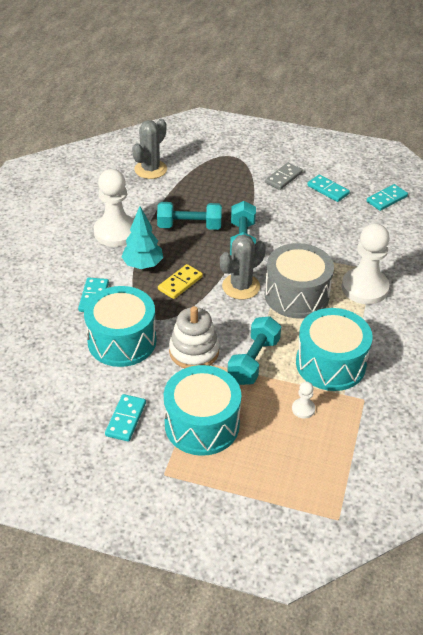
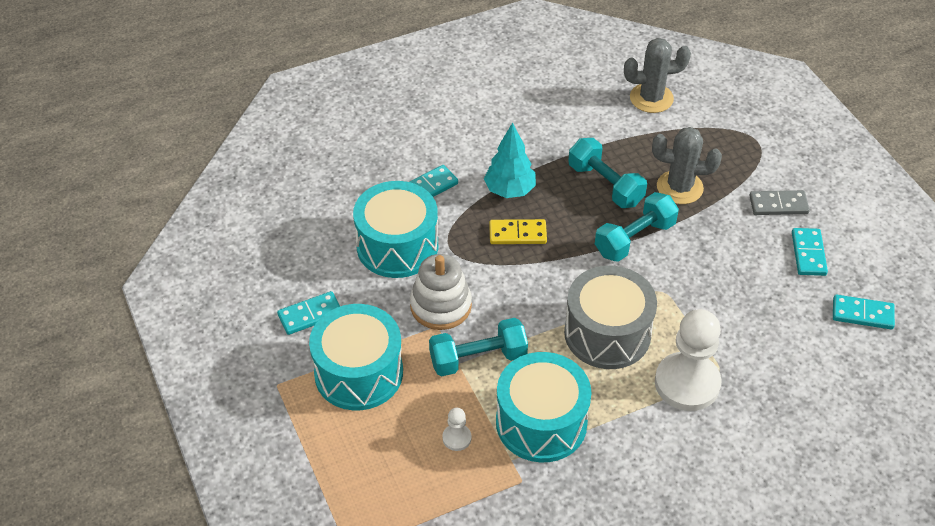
camera: 50 degrees right, 5 degrees up
(116, 232) = (530, 140): white pawn -> none
(241, 286) = (567, 282): grey cactus -> grey cactus (679, 187)

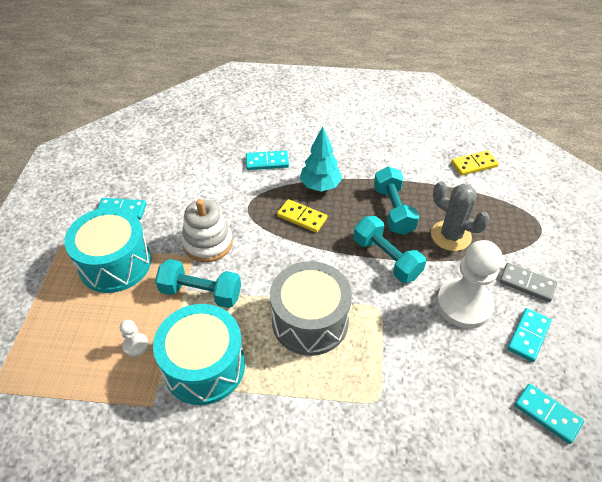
camera: 30 degrees right, 0 degrees up
(397, 246) = (214, 190): turquoise drum -> none
(634, 238) = (386, 258): turquoise dumbbell -> turquoise dumbbell turned 60 degrees clockwise
(651, 98) = (474, 164): grey cactus -> yellow domino
(687, 383) = (343, 395): white pawn -> white pawn (464, 304)

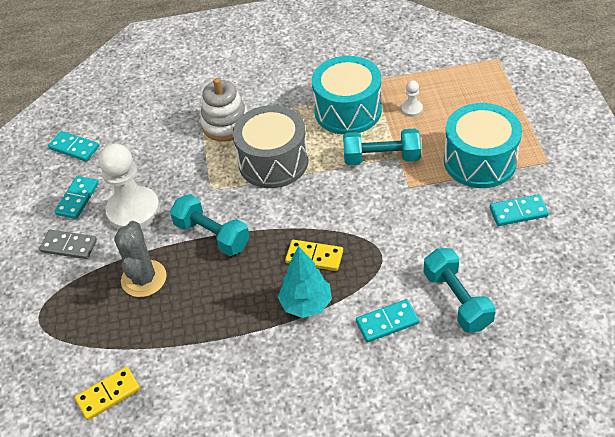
camera: 170 degrees right, 0 degrees up
(208, 243) = (402, 203): white stacking toy -> white stacking toy (226, 124)
(393, 210) = (211, 294): turquoise dumbbell -> turquoise dumbbell (457, 300)
(450, 236) = (144, 278): grey cactus -> grey cactus turned 60 degrees clockwise

